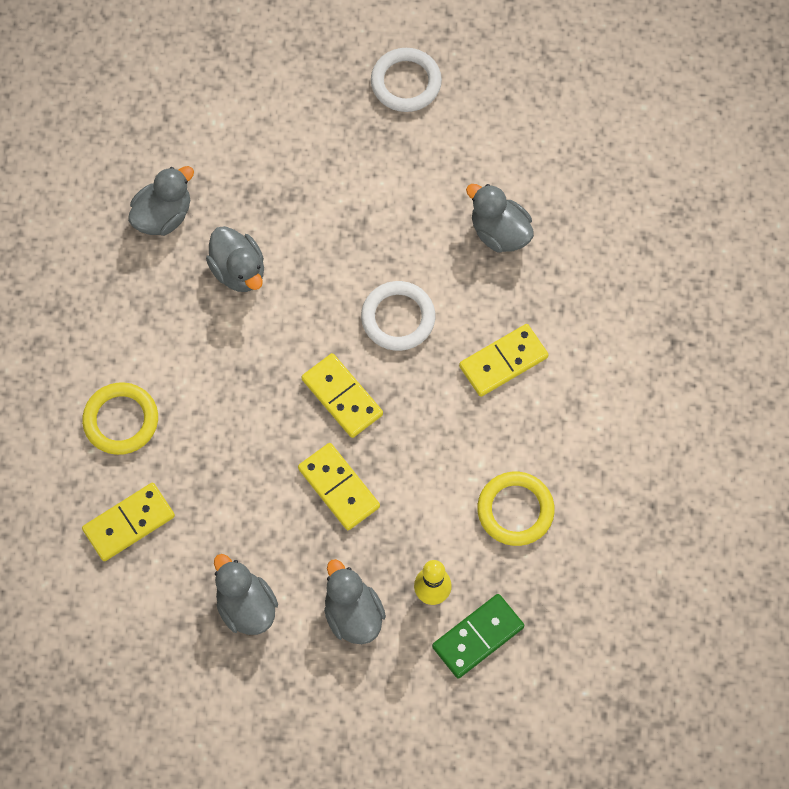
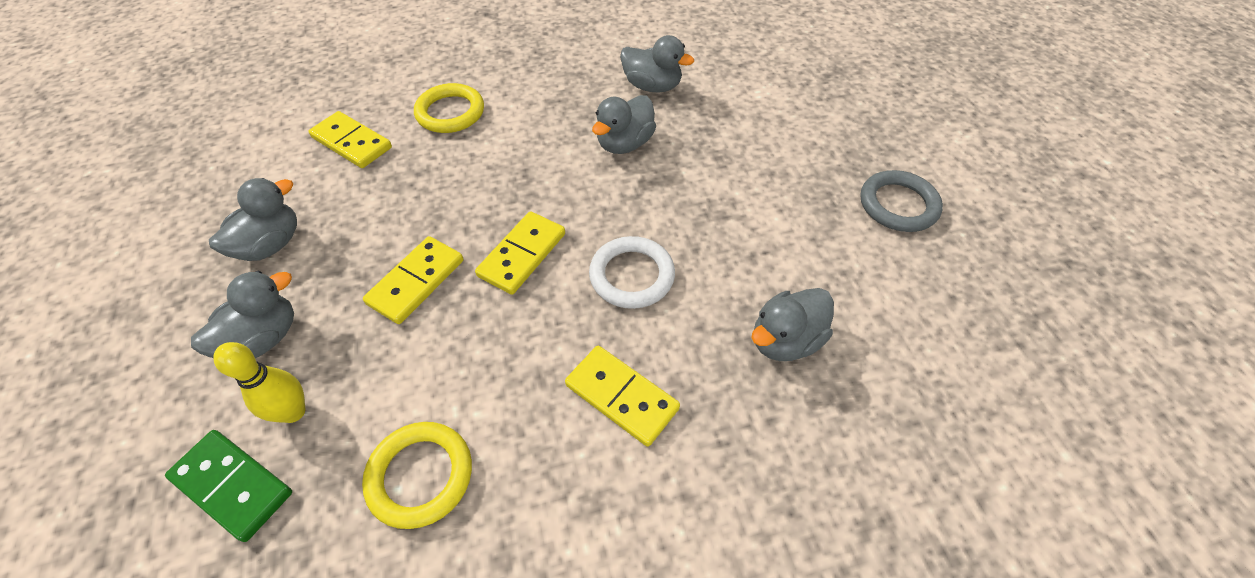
camera: 70 degrees right, 15 degrees down
(406, 83) = (898, 205): white ring -> grey ring
(499, 232) = (785, 340): grey duck -> grey duck turned 150 degrees counterclockwise

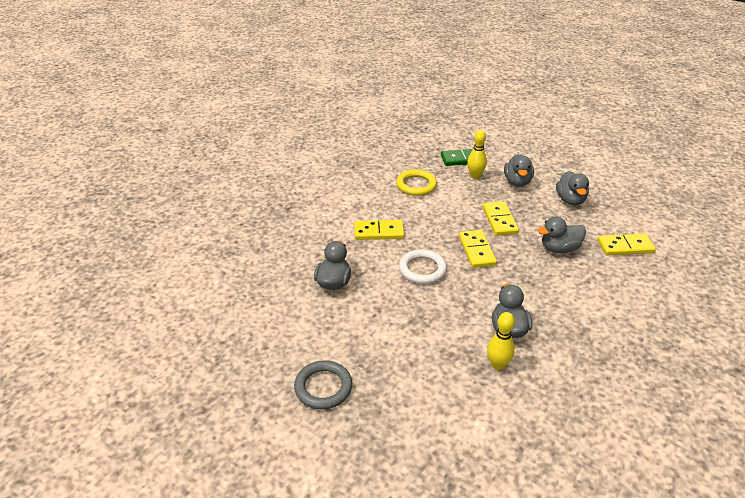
camera: 140 degrees right, 15 degrees down
(450, 112) = (617, 288): yellow ring -> none
(652, 86) = (549, 381): grey duck -> grey duck (559, 248)
(682, 122) = (497, 365): none -> yellow bowling pin

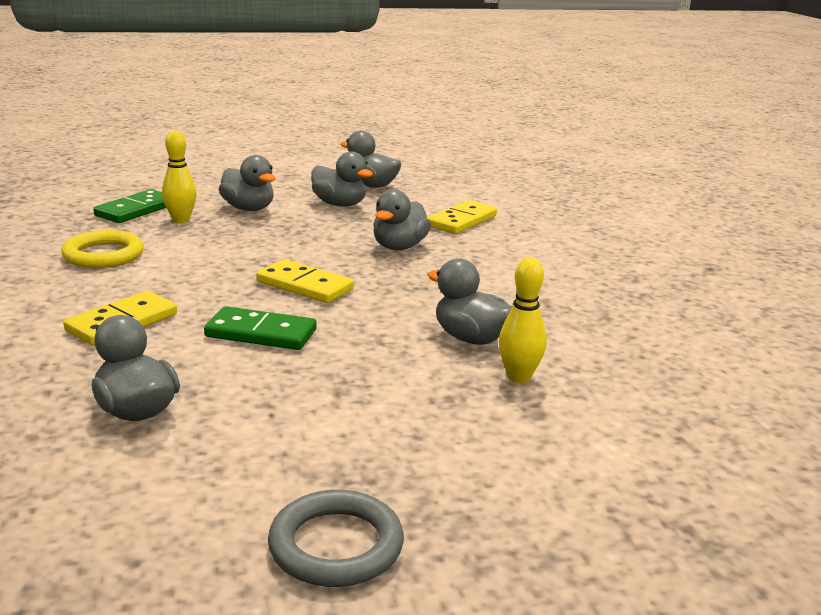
camera: 50 degrees left, 15 degrees down
(422, 269) = (261, 333): white ring -> green domino
(499, 220) = (285, 248): yellow domino -> none
(610, 192) = (371, 186): none -> grey duck

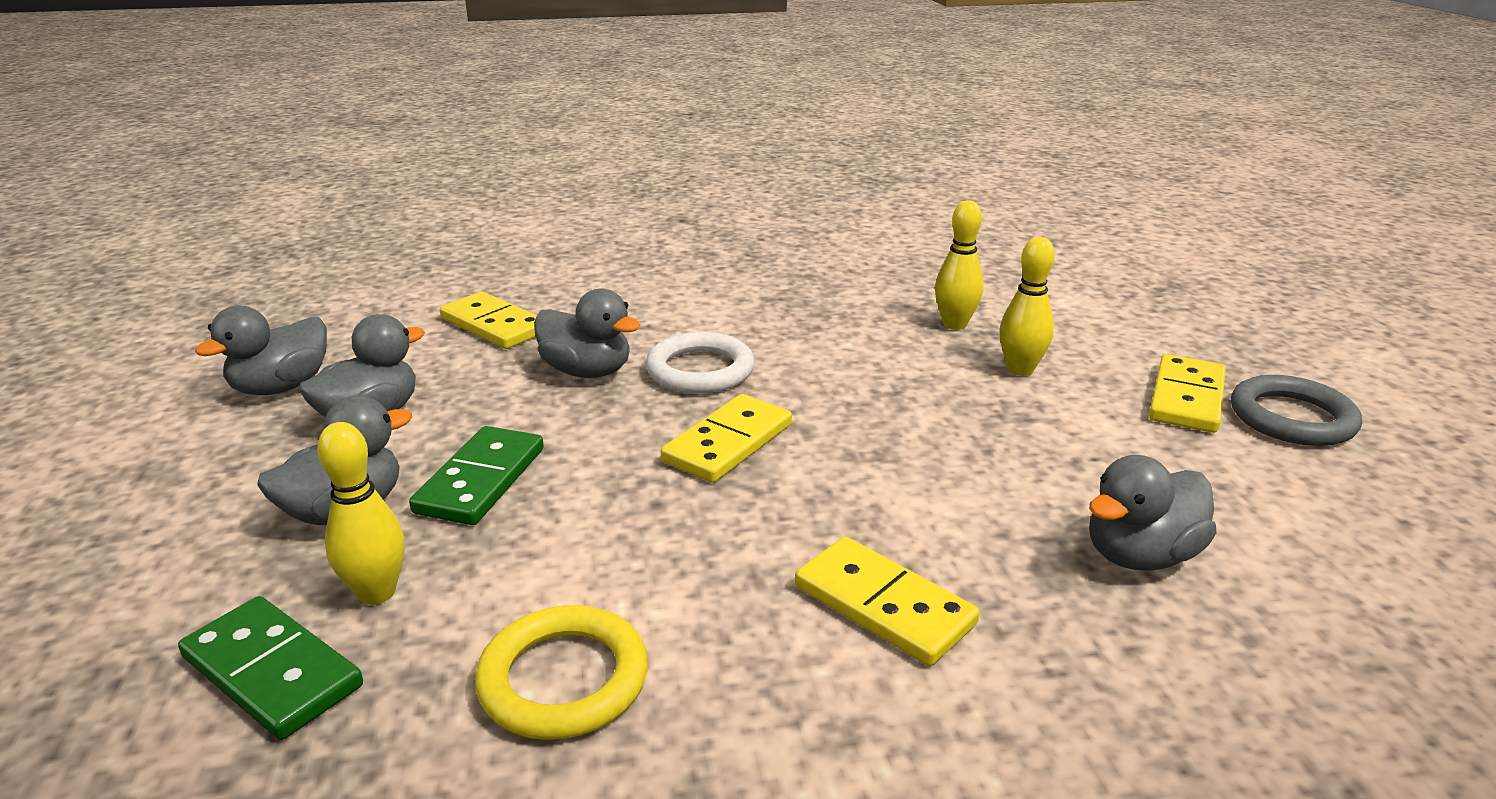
camera: 85 degrees left, 5 degrees up
(261, 333) = (892, 472): green domino -> green domino (480, 480)
(377, 483) = (1187, 398): none -> yellow domino
(406, 277) = (700, 370): none -> white ring
(427, 399) = (1020, 370): none -> yellow bowling pin
(471, 338) = (874, 341): grey duck -> none

